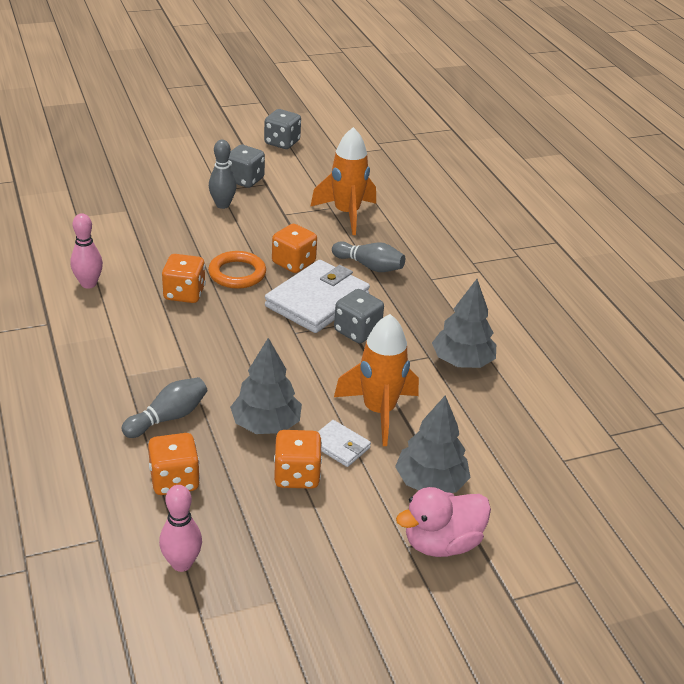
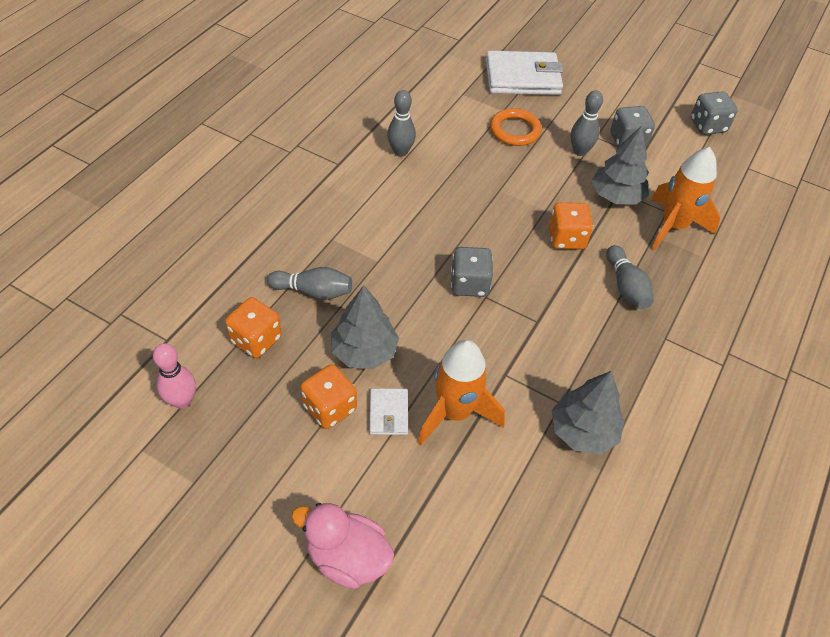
camera: 50 degrees right, 15 degrees up
(88, 284) = (400, 152): pink bowling pin -> grey bowling pin
(184, 294) = (451, 205): orange dice -> none
(237, 273) = (511, 216): orange ring -> orange ring (515, 130)
(317, 301) = (539, 284): white wallet -> white wallet (522, 78)
(357, 331) = (534, 334): grey dice -> grey dice (469, 284)
(430, 482) = (409, 504): grey tree -> grey tree (616, 196)

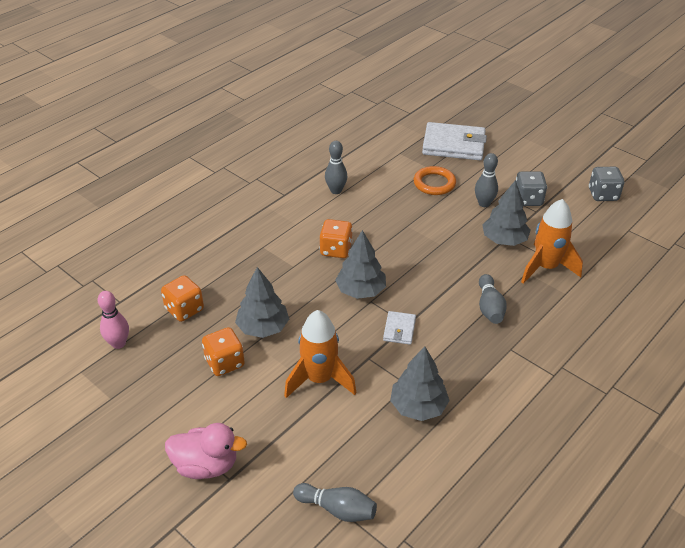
camera: 15 degrees right, 10 degrees down
(313, 291) = (237, 281): grey bowling pin -> grey bowling pin (337, 509)
(347, 557) = (206, 465): pink duck -> pink duck turned 150 degrees clockwise
(388, 413) = (268, 373): white wallet -> white wallet (399, 329)
(469, 284) = (360, 290): grey dice -> grey tree
(566, 238) = (451, 267): orange dice -> orange dice (336, 250)

